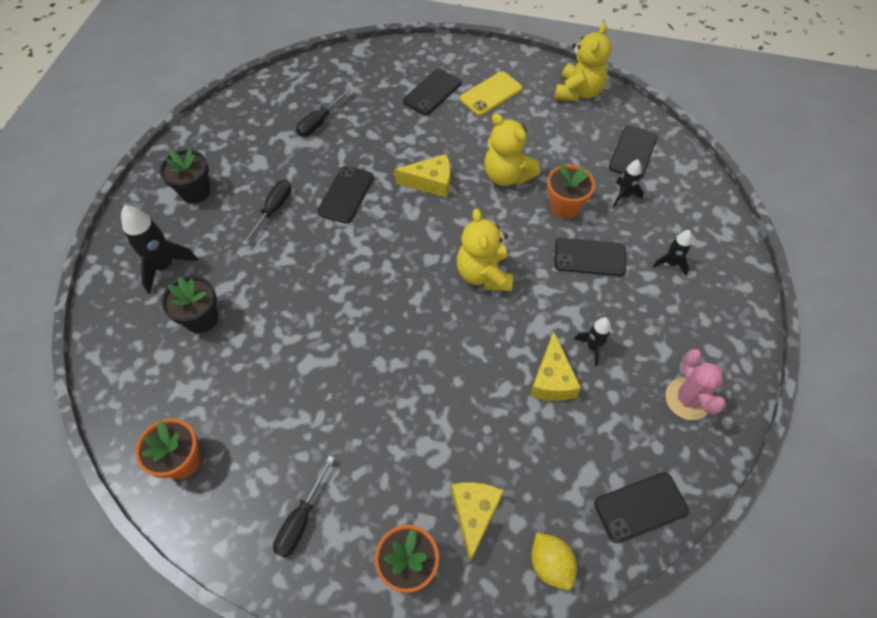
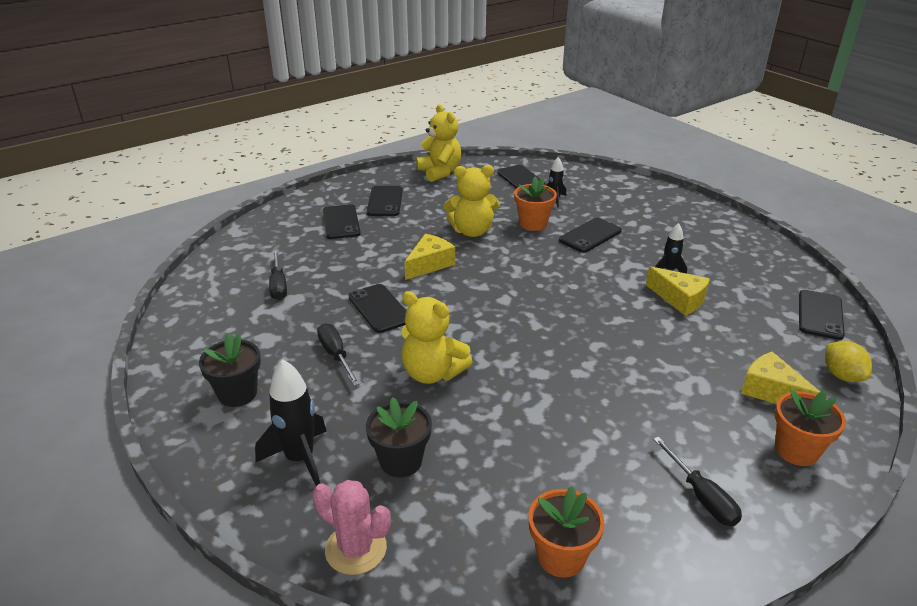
camera: 50 degrees left, 25 degrees down
(484, 274) = (551, 283): yellow teddy bear -> yellow teddy bear (432, 373)
(491, 94) = (385, 201): yellow phone -> black phone
(550, 564) = (842, 375): yellow lemon -> yellow lemon turned 60 degrees clockwise
(670, 263) = (632, 211): black rocket -> none
(688, 399) = (747, 257): pink cactus -> pink cactus (356, 549)

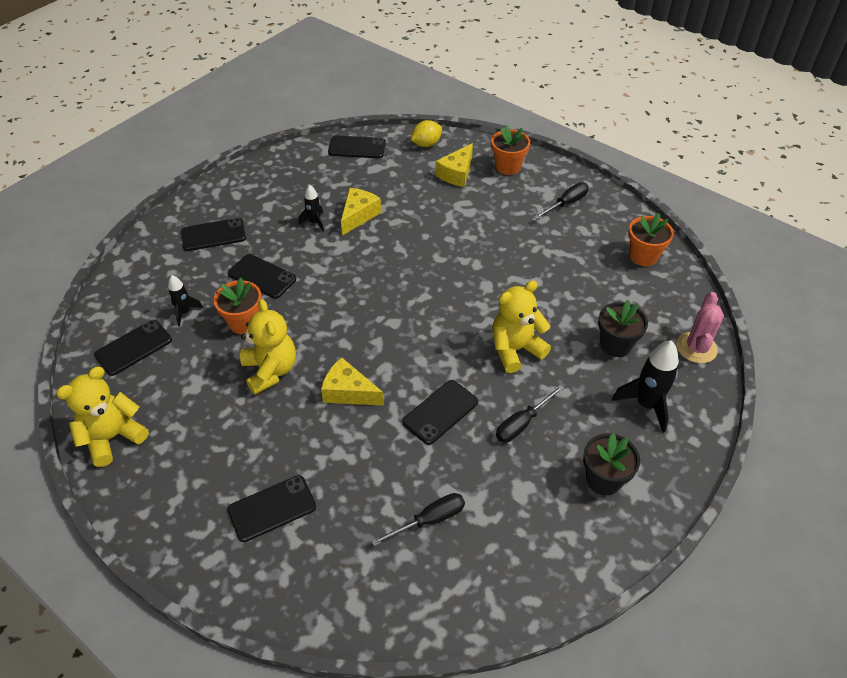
camera: 105 degrees left, 15 degrees up
(385, 201) = (207, 476): black phone -> black phone (213, 235)
(432, 373) = (515, 349): yellow teddy bear -> yellow teddy bear turned 135 degrees counterclockwise

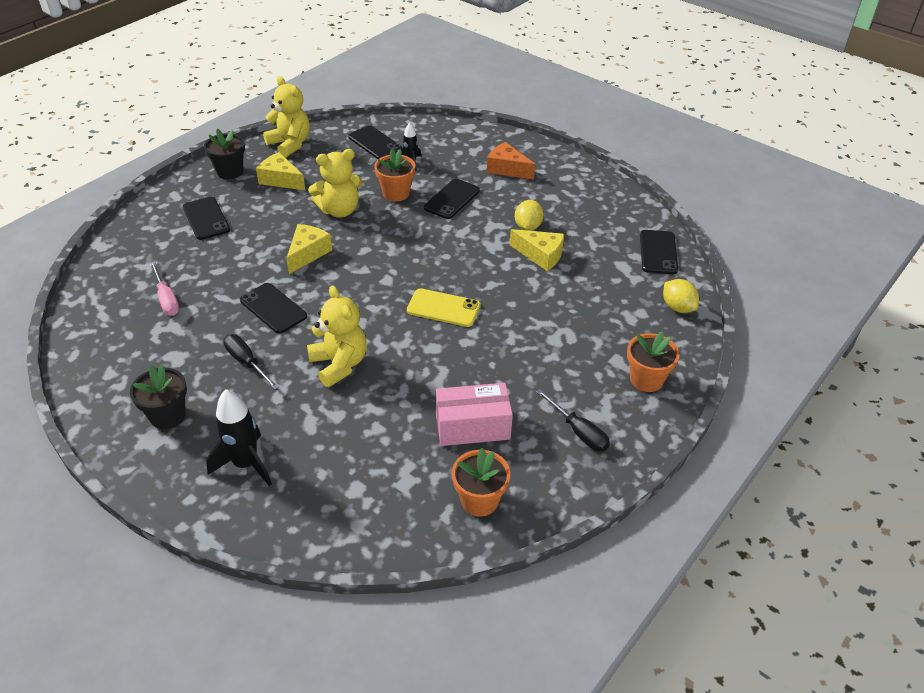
camera: 90 degrees right, 5 degrees down
(213, 235) = (507, 169): black phone -> orange cheese
(315, 222) = (528, 227): black rocket -> yellow lemon
(429, 520) = (167, 299): black screwdriver -> pink screwdriver
(433, 279) = (443, 308): none -> yellow phone
(456, 173) = (624, 332): yellow cheese -> yellow cheese (280, 180)
(573, 260) = (472, 426): none -> pink box
(615, 345) = (333, 449): black flower pot -> black flower pot (230, 172)
(696, 348) = (317, 528): pink cactus -> none

